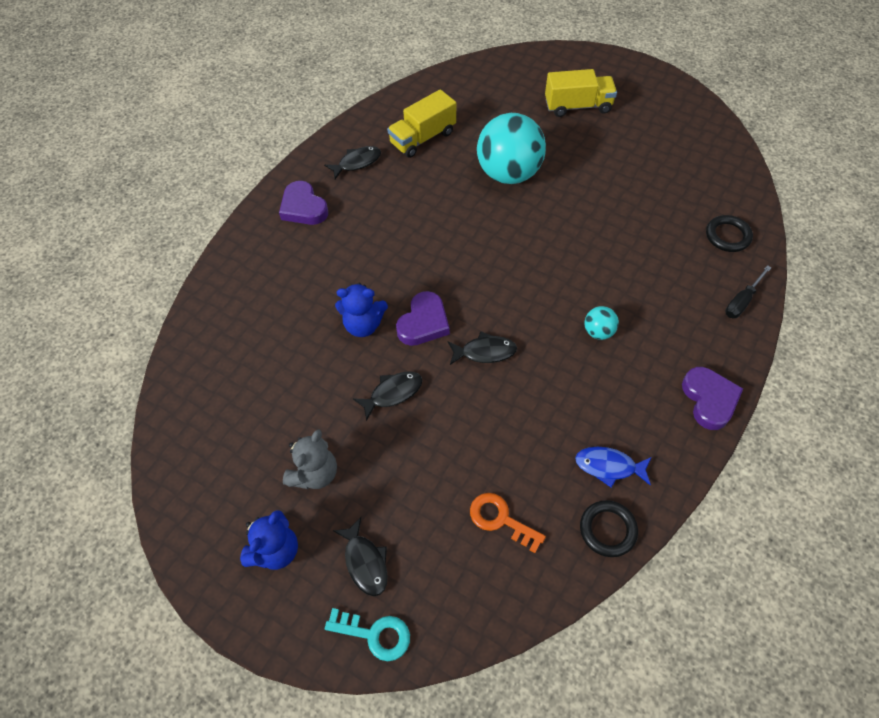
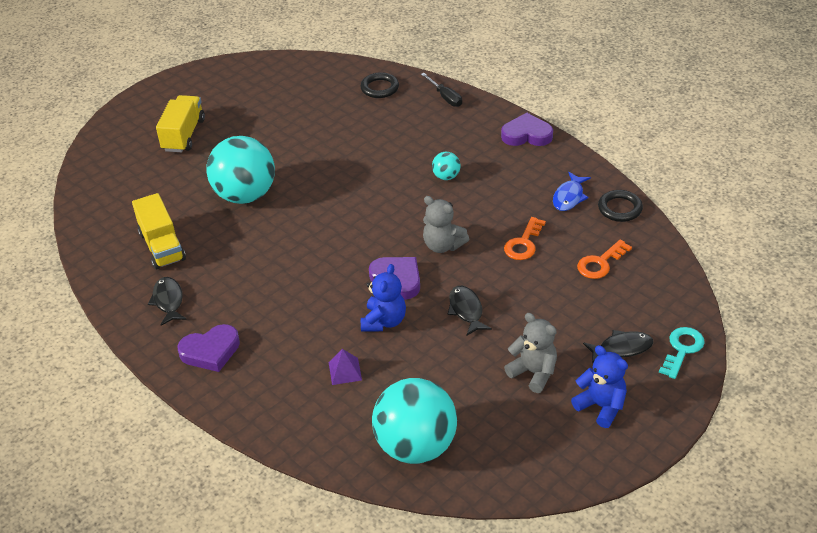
camera: 75 degrees left, 15 degrees down
(209, 386) = (416, 446): none -> turquoise ball
(294, 309) = (345, 371): none -> purple pyramid
(485, 352) = (443, 245): black fish -> grey teddy bear
(511, 430) = (524, 243): none -> orange key

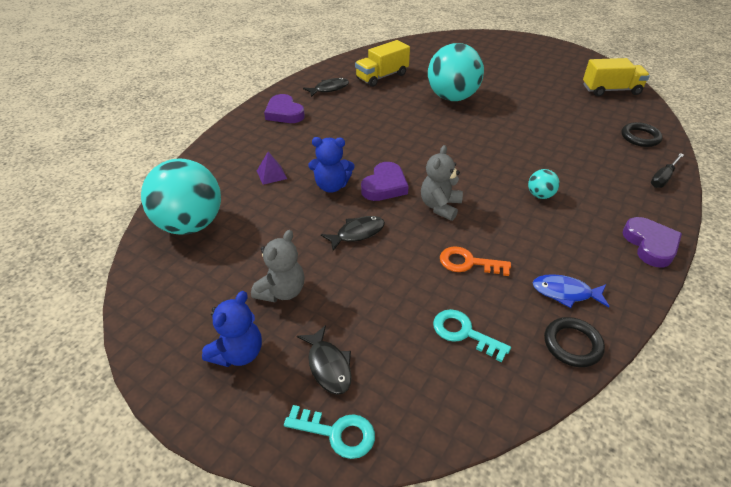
camera: 75 degrees right, 0 degrees up
(184, 135) = (503, 62): yellow truck -> yellow truck (611, 90)
(600, 263) = (464, 333): orange key -> turquoise key

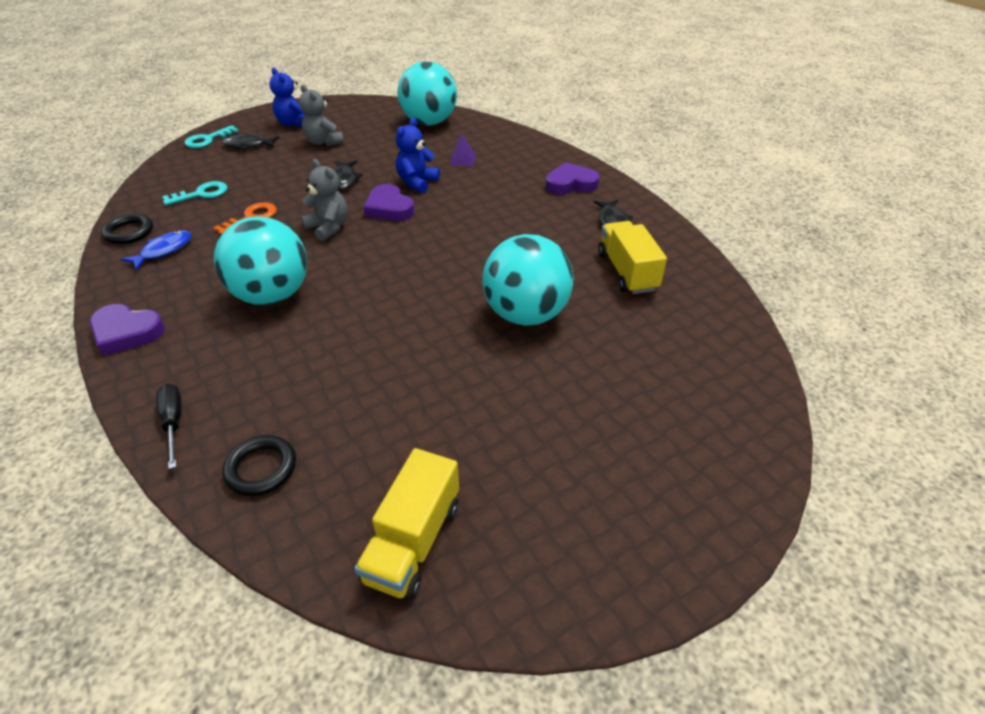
camera: 115 degrees right, 0 degrees up
(540, 195) = (272, 295): turquoise ball -> turquoise ball, size x2.32

